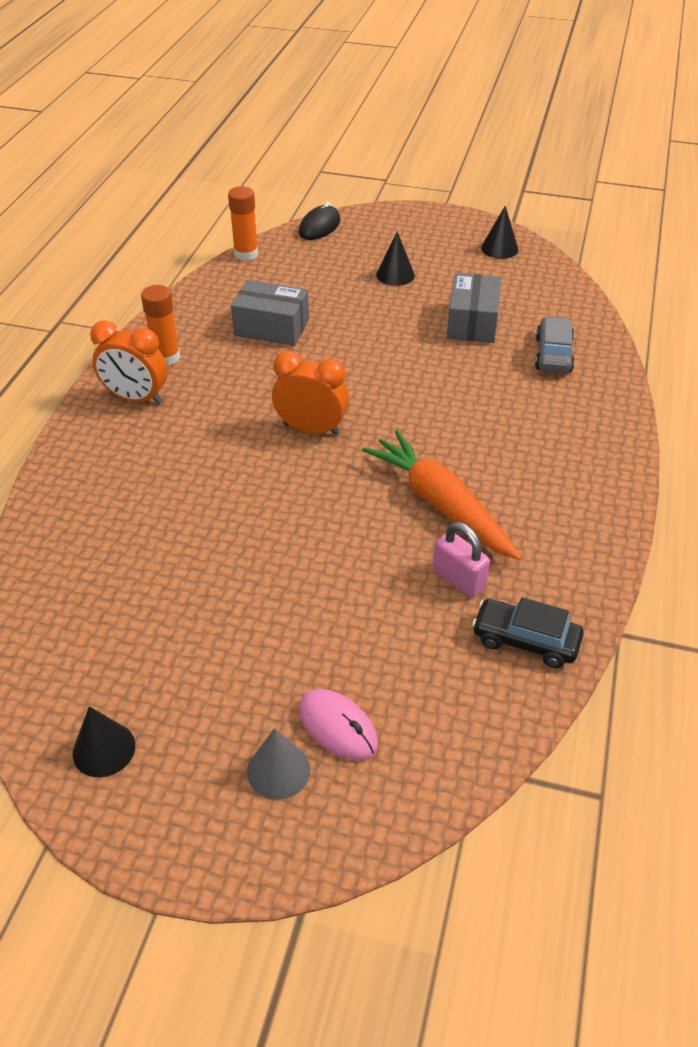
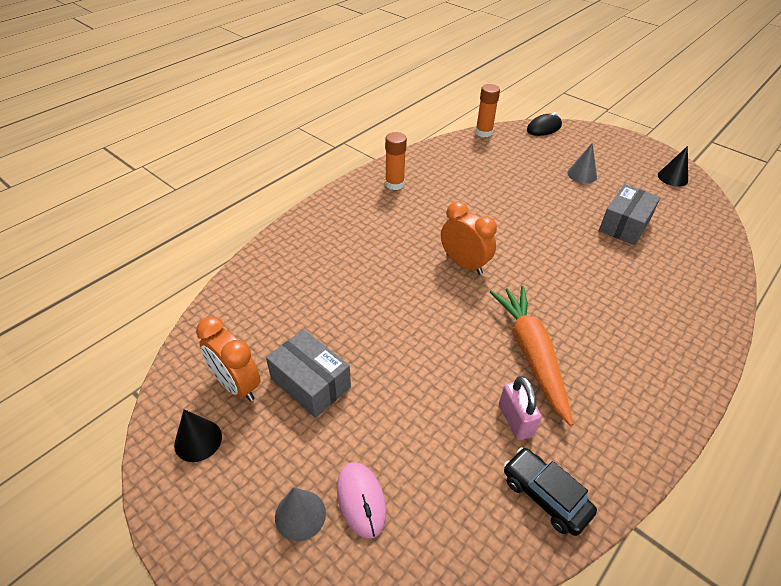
camera: 25 degrees right, 0 degrees up
(136, 398) = (360, 205): orange clock -> orange clock (236, 385)
(271, 327) = (474, 185): grey box -> grey box (310, 383)
(395, 275) = (582, 174): black cone -> grey cone
(553, 354) = (680, 269): grey car -> none

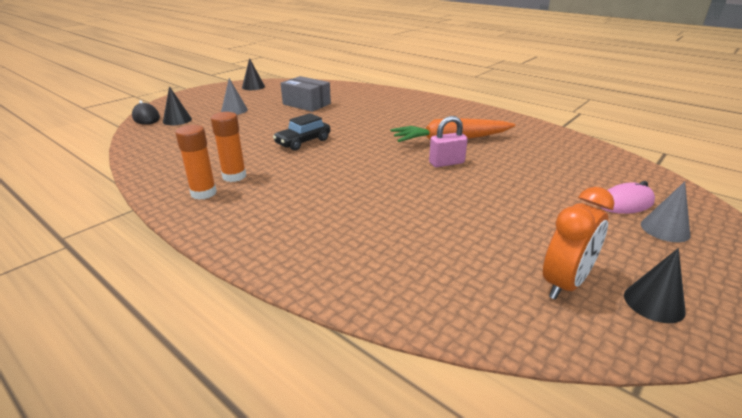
camera: 90 degrees left, 15 degrees down
(310, 383) = (532, 233): grey box -> none
(464, 264) = (351, 159): orange clock -> none
(483, 132) = (129, 143): orange glue stick -> orange glue stick (234, 176)
(515, 420) = (513, 148): pink padlock -> pink padlock (446, 163)
(542, 145) = (177, 120): none -> black cone
(545, 496) = (564, 144): black car -> black car (303, 142)

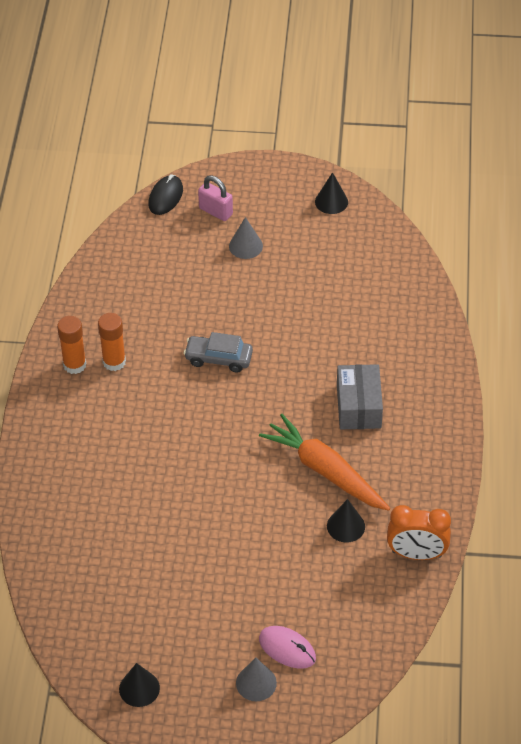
camera: 55 degrees right, 20 degrees up
(177, 120) = (181, 225): black cone -> black cone (346, 526)
(303, 142) = (218, 359): black car -> grey car
(306, 104) = (320, 290): grey box -> grey box (358, 406)
(446, 163) = (265, 491): pink padlock -> pink padlock (216, 211)
(565, 284) = (125, 636): orange clock -> orange clock (416, 554)

